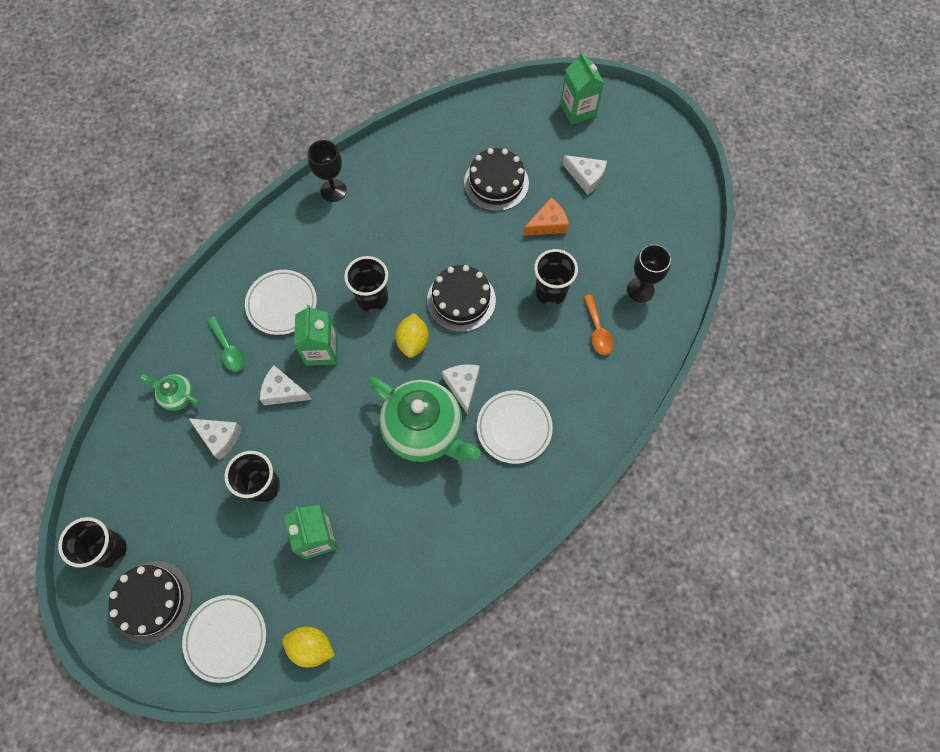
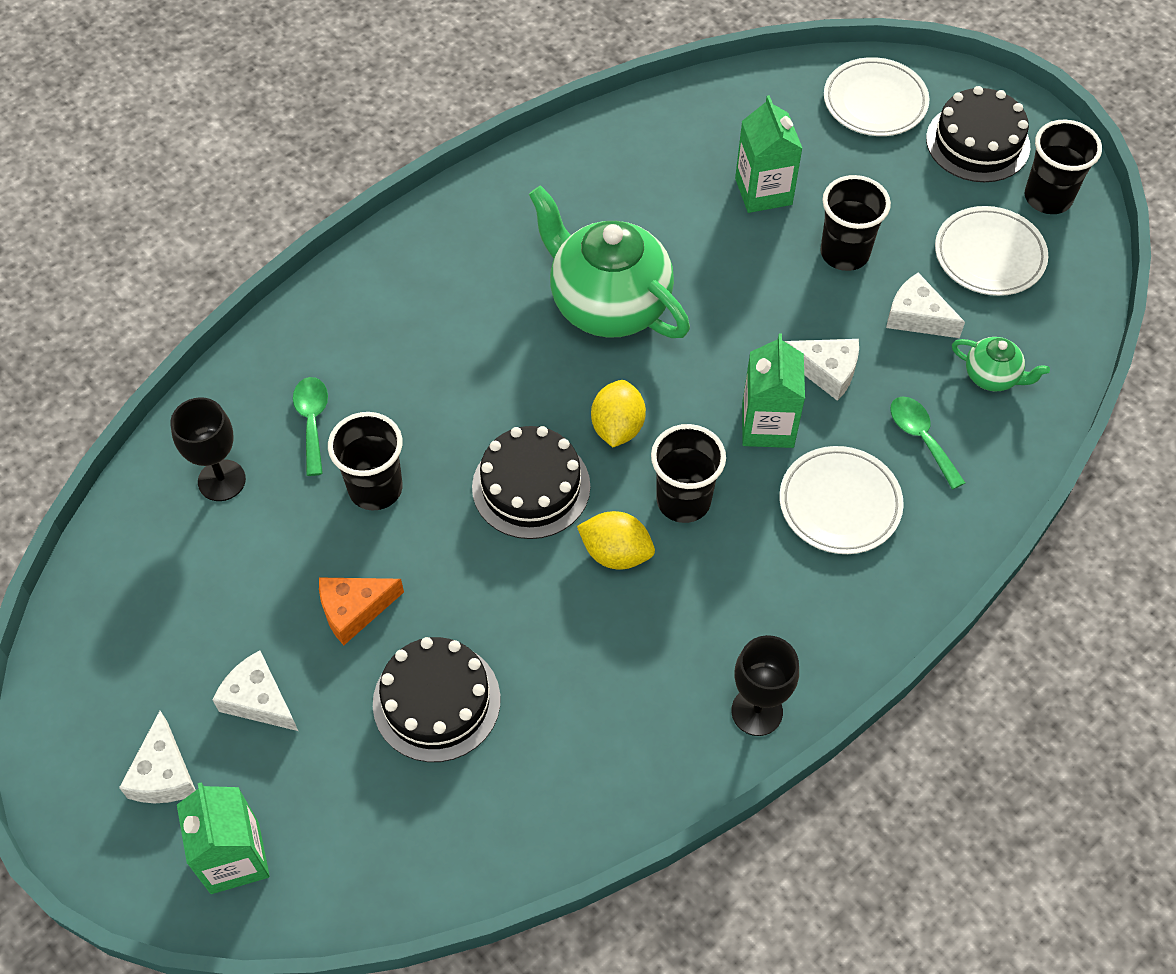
camera: 175 degrees left, 10 degrees down
(311, 647) = (766, 87): yellow lemon -> yellow lemon (616, 553)
(463, 386) = (543, 357): white cheese -> white cheese (163, 773)
(514, 428) = (473, 297): white plate -> white plate (989, 255)
(597, 331) = (312, 421): orange spoon -> green spoon

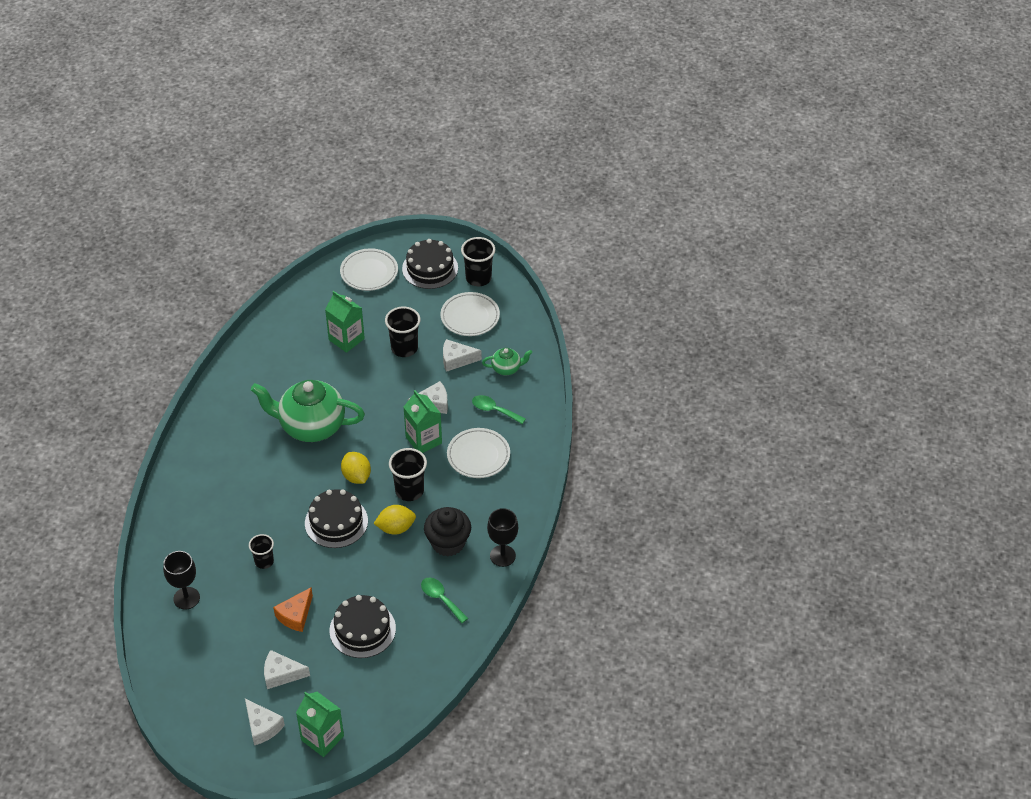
camera: 35 degrees left, 10 degrees down
(312, 421) = (209, 550): green spoon -> green spoon (441, 598)
(375, 488) = (264, 561): black cup -> black cup, size x0.64
(681, 631) = (448, 543): none -> black cupcake

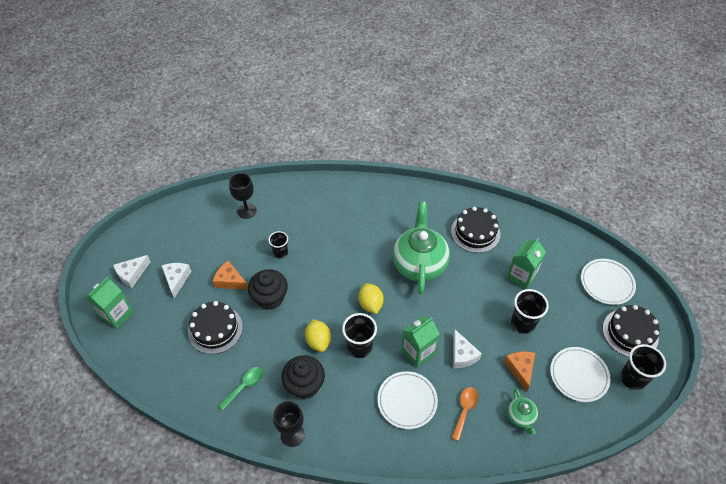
camera: 85 degrees right, 5 degrees up
(329, 573) = (270, 298): none -> black cupcake
(336, 522) = (322, 296): black cake -> black cake (475, 232)
(356, 476) = (370, 304): yellow lemon -> yellow lemon turned 75 degrees counterclockwise
(456, 360) = (520, 369): white cheese -> orange cheese
(494, 410) = (465, 410): green spoon -> orange spoon

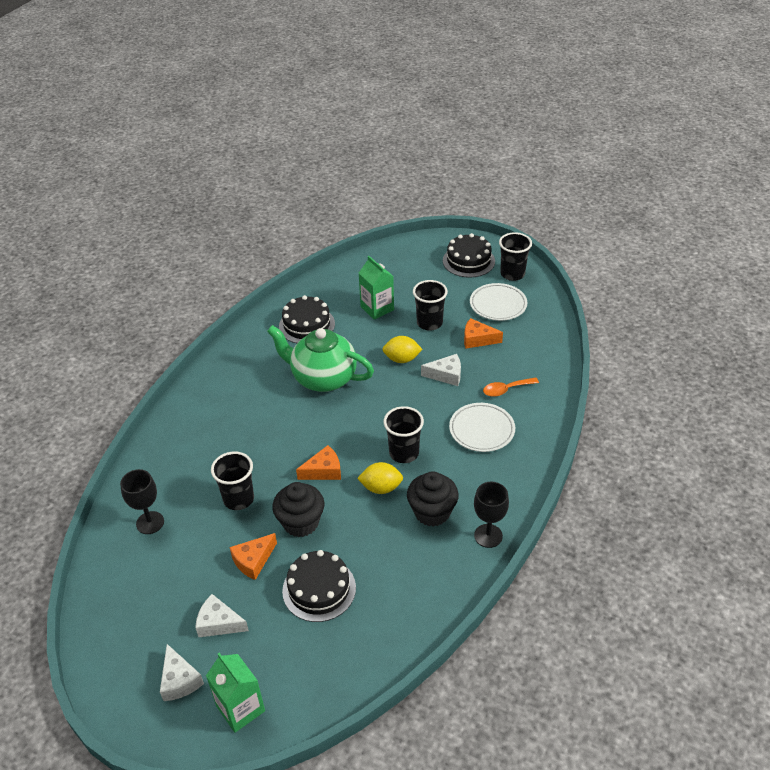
camera: 70 degrees left, 10 degrees down
(245, 386) = (411, 570): green spoon -> none
(280, 252) = (238, 499): black cup -> black cup, size x1.57
(323, 296) = (324, 471): none -> orange cheese
(370, 304) = (354, 431): yellow lemon -> yellow lemon (402, 359)
(418, 352) = (429, 407): green carton -> none
(465, 410) = (506, 390): orange spoon -> orange spoon turned 60 degrees counterclockwise
(520, 417) = (525, 354): green teapot -> none
(606, 283) = (412, 257): white plate -> none

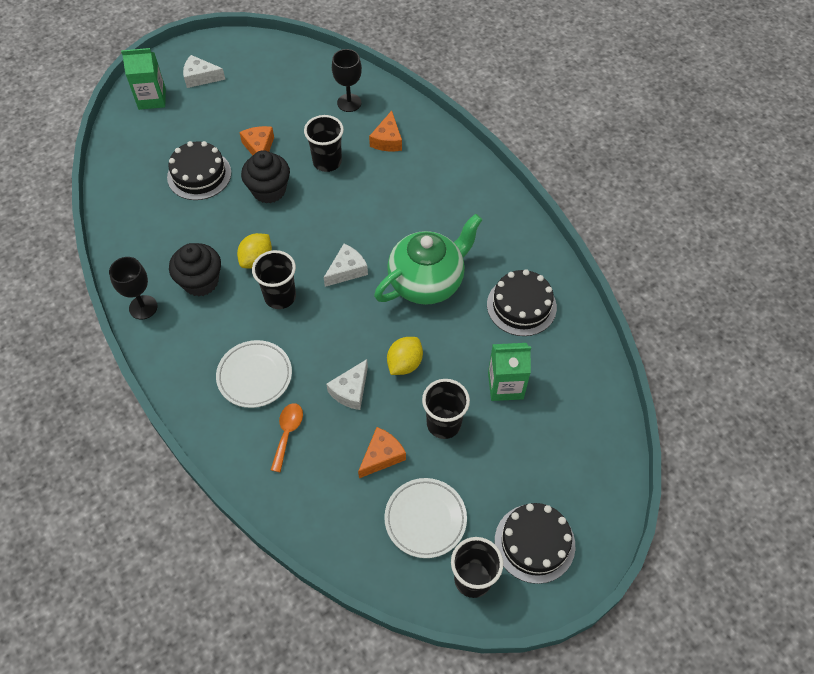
camera: 120 degrees right, 15 degrees up
(219, 623) = (224, 110): white cheese -> white cheese (347, 270)
(324, 471) = (309, 229): orange cheese -> orange cheese (387, 140)

